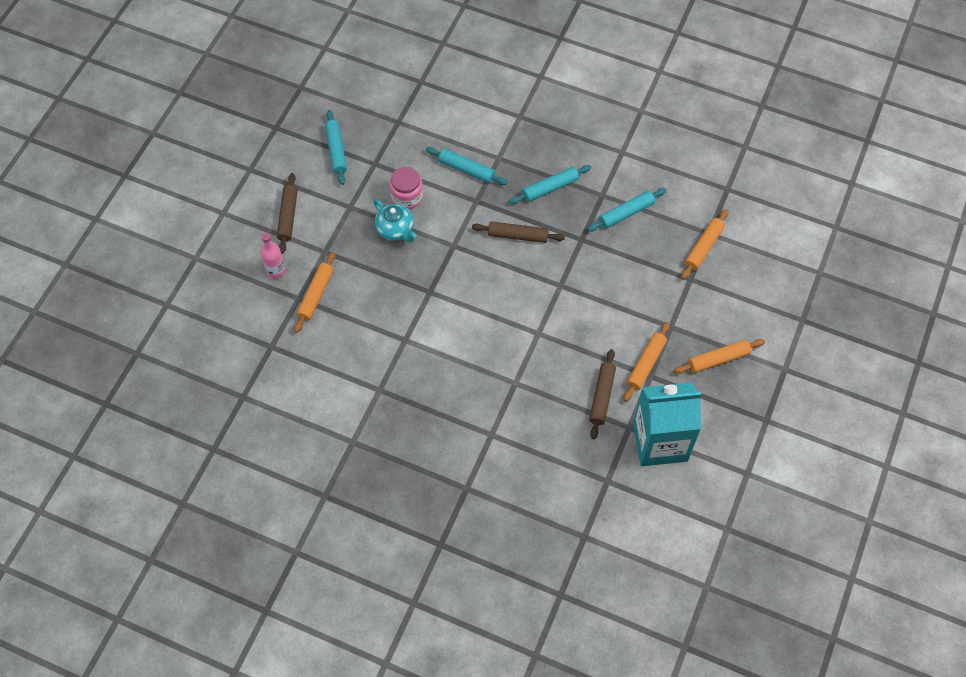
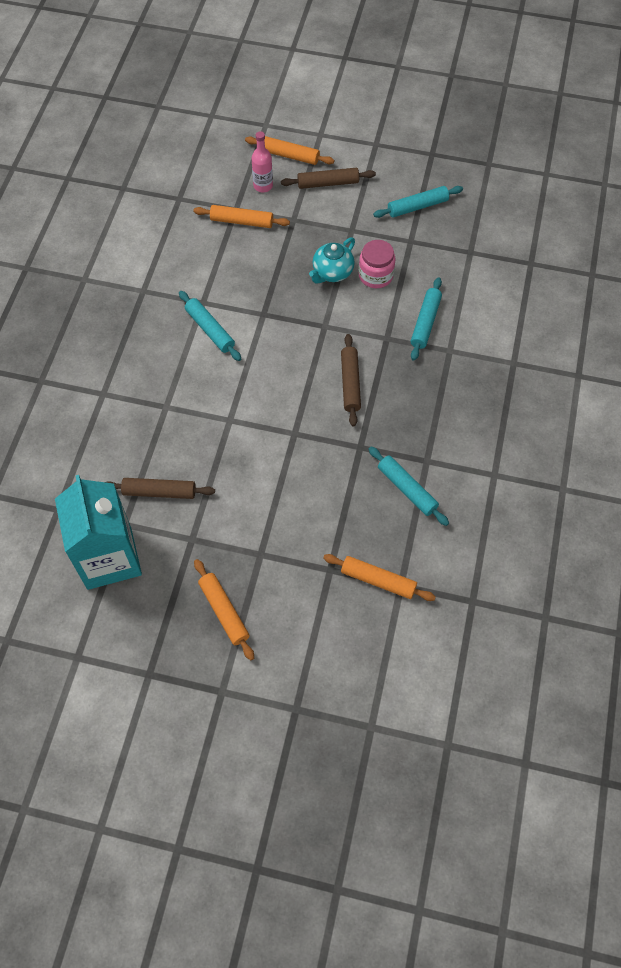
camera: 80 degrees right, 0 degrees up
(550, 188) = (422, 406): turquoise rolling pin -> turquoise rolling pin (210, 330)
(646, 364) = (206, 532): orange rolling pin -> orange rolling pin (289, 155)

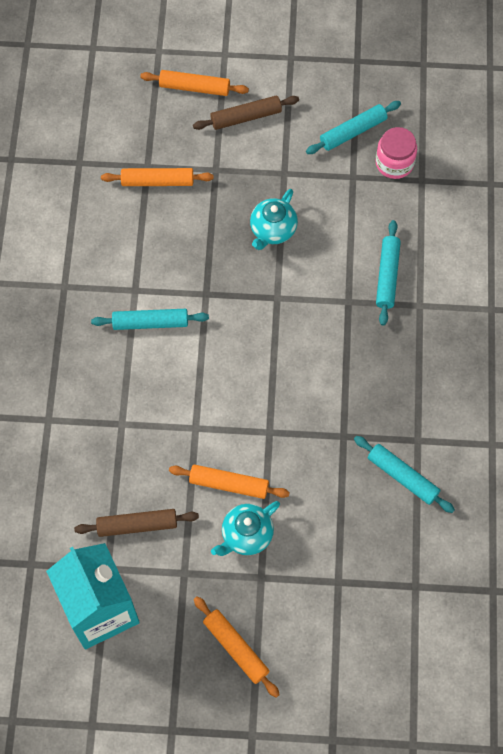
camera: 10 degrees left, 5 degrees up
(210, 330) = (150, 323): turquoise rolling pin -> turquoise rolling pin turned 45 degrees counterclockwise
(255, 516) = (246, 535): none -> turquoise teapot
(263, 186) = (172, 132): pink bottle -> none
(350, 383) = (318, 363): brown rolling pin -> none
(375, 275) = (322, 226): pink jar -> pink jar (394, 163)
(378, 580) = (391, 585): orange rolling pin -> orange rolling pin (229, 484)

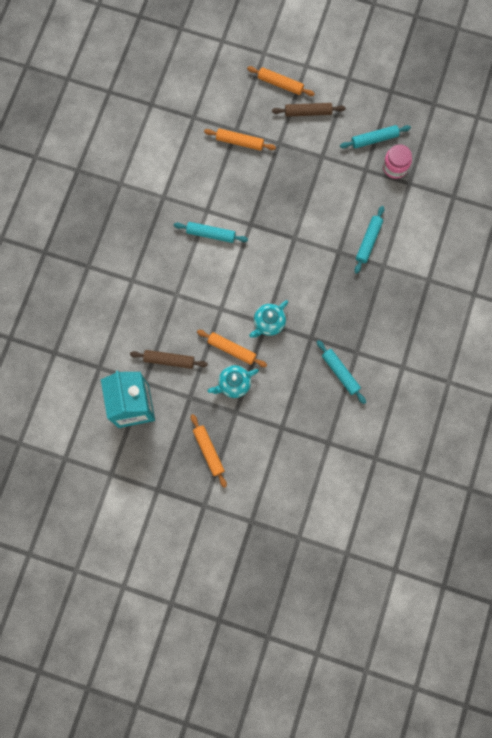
camera: 15 degrees right, 10 degrees up
(273, 230) = (304, 193): turquoise teapot -> turquoise teapot (268, 323)

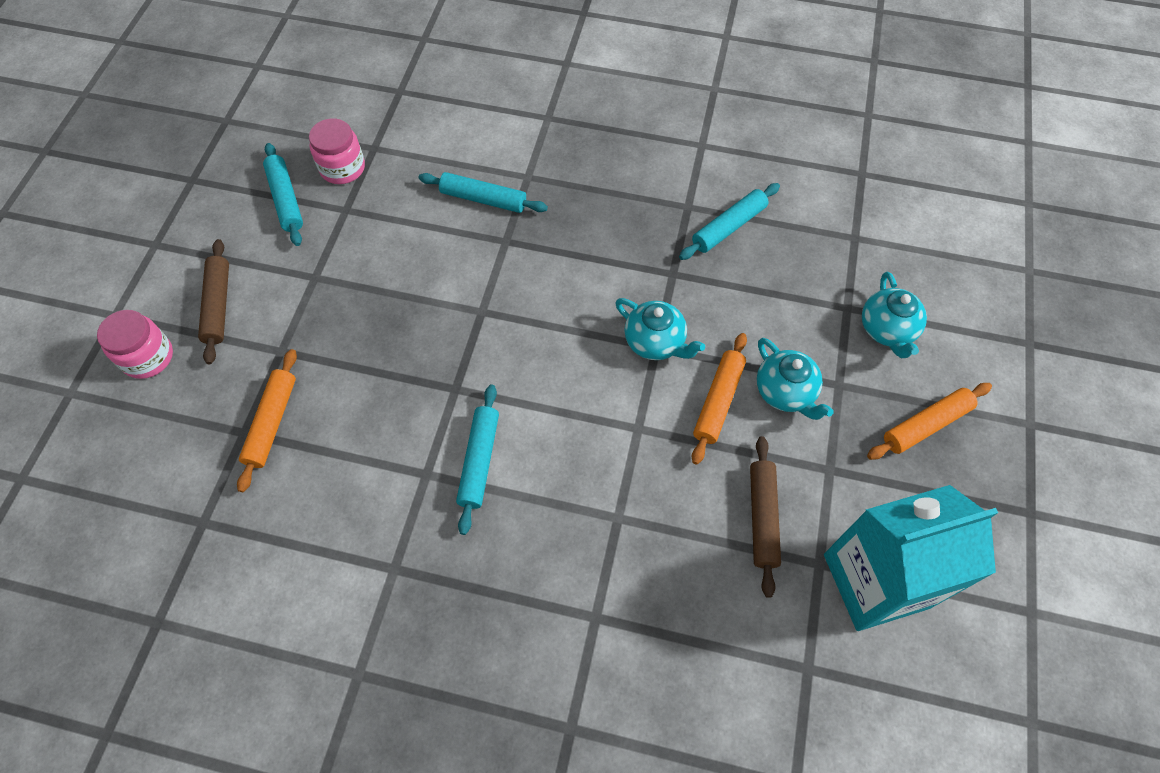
camera: 95 degrees left, 15 degrees down
(266, 445) = (887, 330): none -> turquoise teapot
(280, 84) = (148, 357): orange rolling pin -> pink jar

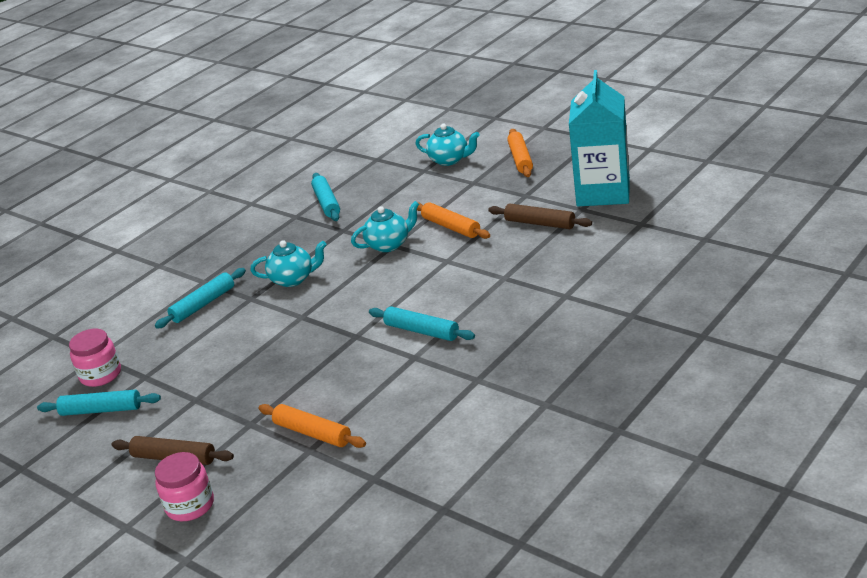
camera: 60 degrees left, 30 degrees down
(785, 392) = (463, 202): turquoise teapot -> turquoise teapot (293, 279)

